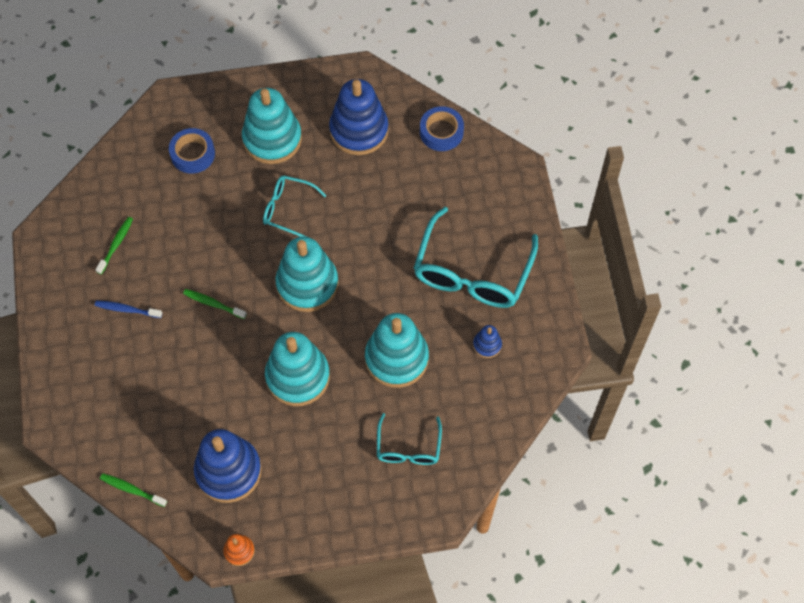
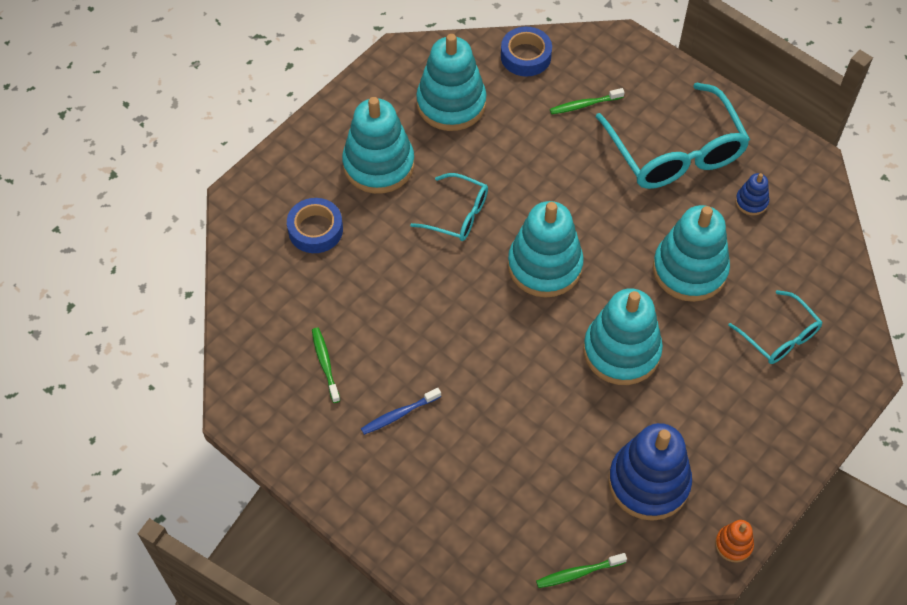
camera: 40 degrees left, 5 degrees down
(213, 304) = (477, 347): green toothbrush -> green toothbrush (585, 105)
(288, 209) = (458, 215): turquoise glasses -> turquoise glasses turned 135 degrees counterclockwise
(359, 130) = (451, 104): blue stacking toy -> turquoise stacking toy

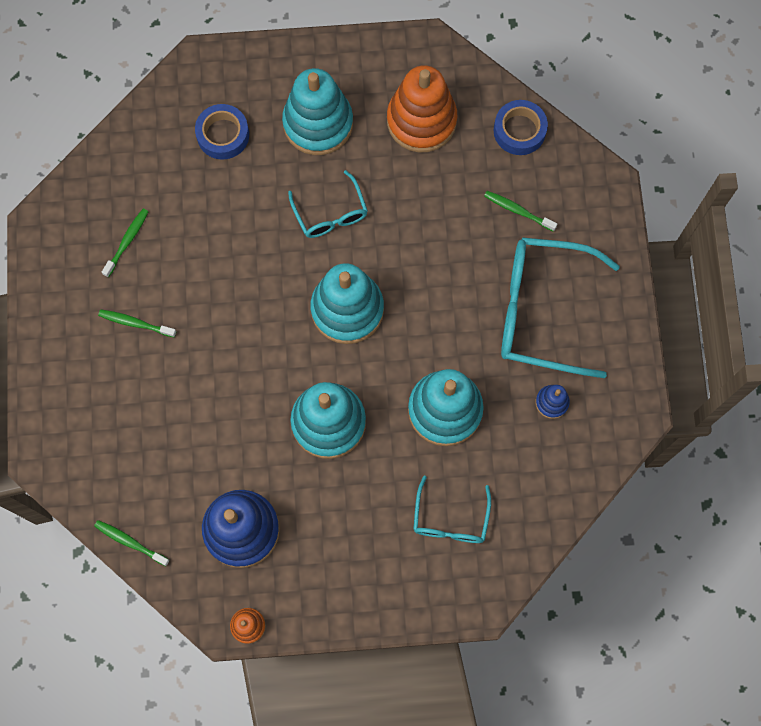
camera: 45 degrees right, 15 degrees up
(399, 414) = (136, 323): blue toothbrush -> green toothbrush
(451, 104) = (421, 121): turquoise stacking toy -> orange stacking toy
(675, 152) = (541, 311): turquoise glasses -> turquoise glasses turned 75 degrees clockwise

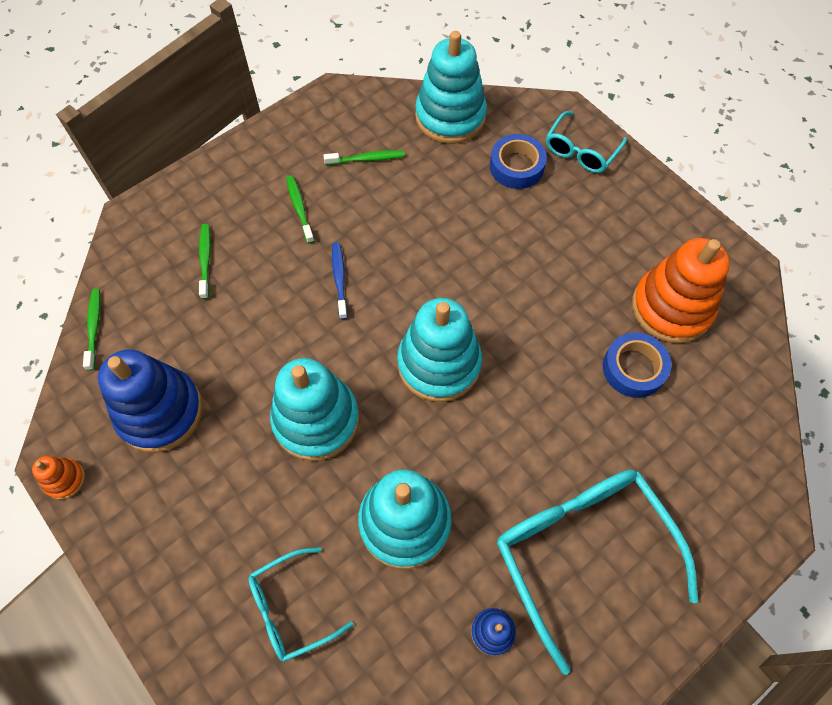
camera: 55 degrees right, 10 degrees down
(224, 334) = (339, 279): none -> blue toothbrush
(318, 123) = (591, 228): turquoise stacking toy -> turquoise stacking toy (450, 116)
(330, 214) = (518, 291): turquoise glasses -> turquoise glasses (581, 151)
(518, 211) = (664, 454): green toothbrush -> green toothbrush (205, 260)
(519, 131) = (744, 400): blue tape -> blue tape (633, 368)

